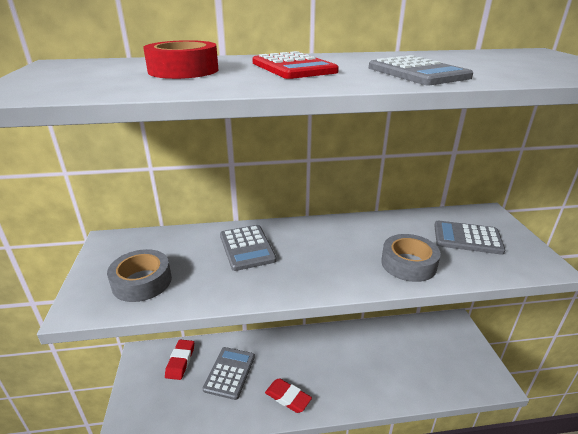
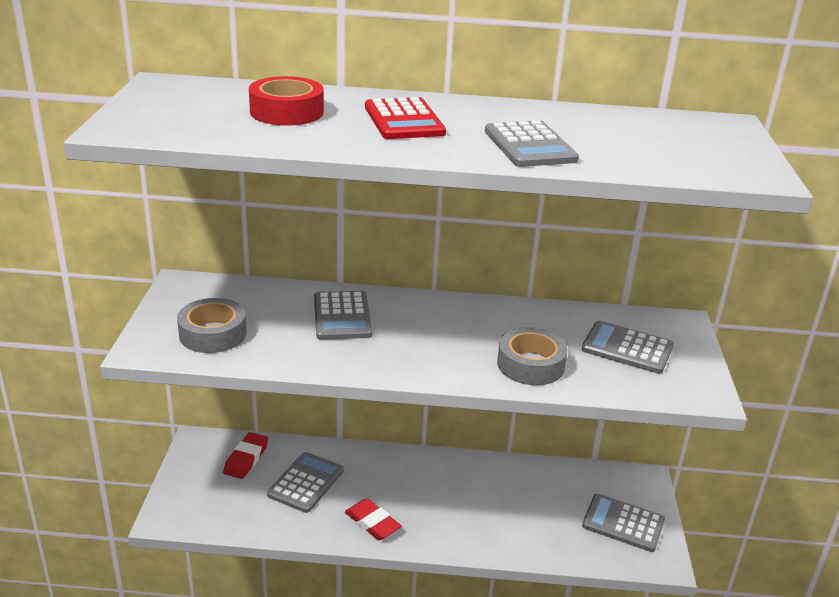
camera: 10 degrees right, 0 degrees up
(458, 358) = (623, 523): none -> grey calculator

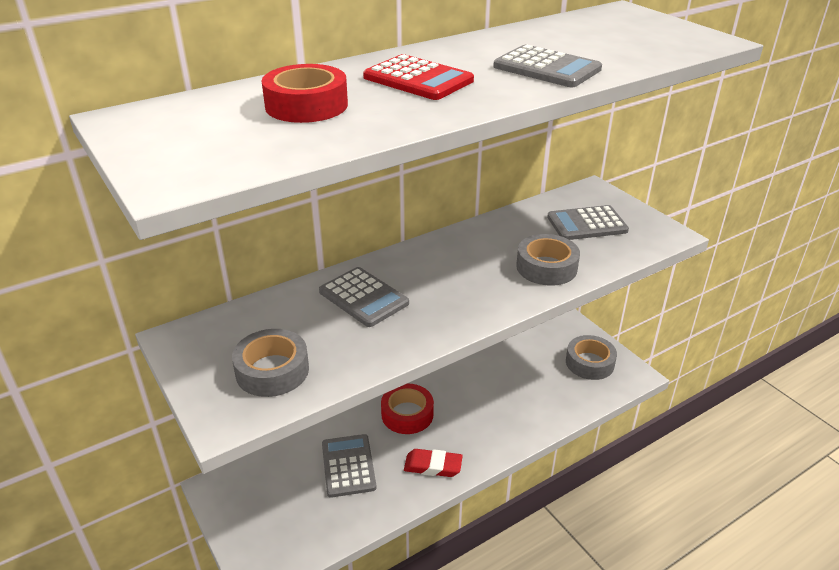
camera: 35 degrees left, 5 degrees up
(246, 459) = (276, 476): red eraser -> none
(396, 471) = (407, 414): none -> red tape
(623, 523) = (589, 363): grey calculator -> grey tape

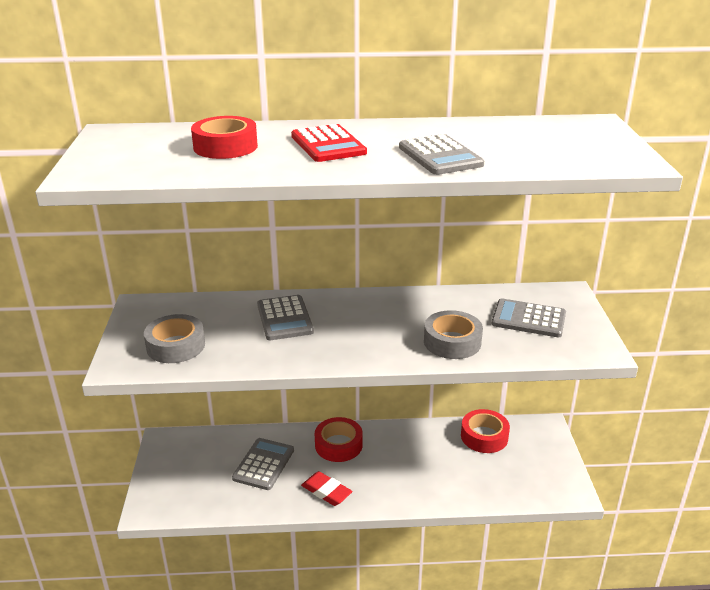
camera: 30 degrees right, 5 degrees down
(529, 353) = (484, 436): none -> red tape
(589, 363) = (535, 465): grey tape -> none

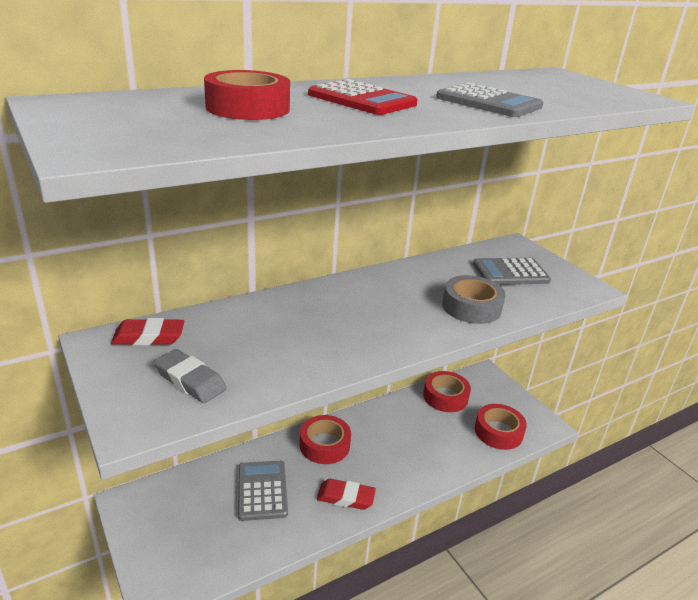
camera: 30 degrees left, 0 degrees up
(173, 308) = (148, 337): none -> red eraser
(176, 346) = (190, 380): grey tape -> grey eraser
(284, 318) = (290, 320): grey calculator -> none
(513, 483) = (498, 432): none -> red tape

